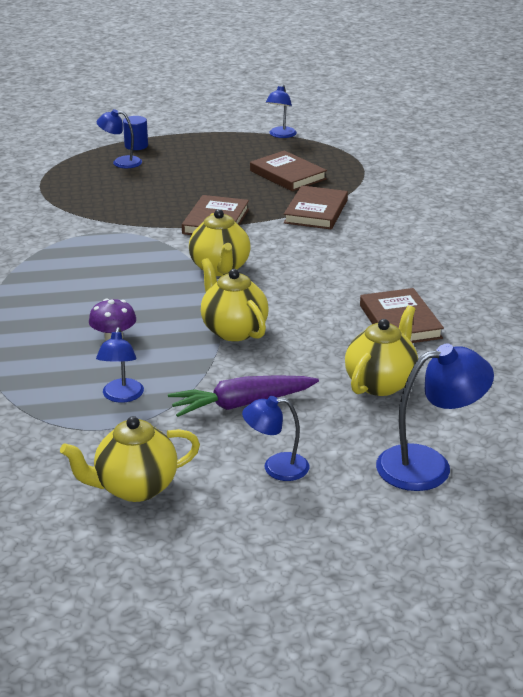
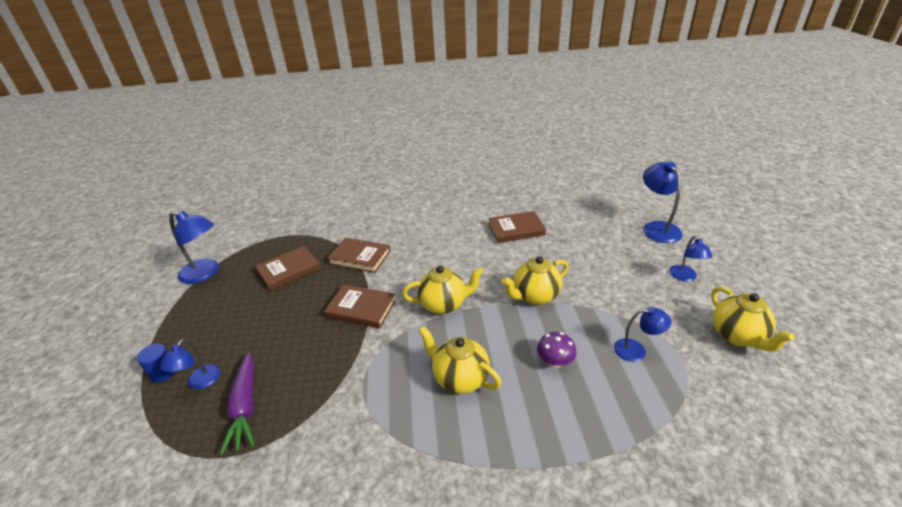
camera: 85 degrees left, 5 degrees up
(241, 404) = (625, 291): purple carrot -> purple carrot (245, 407)
(281, 135) = (205, 273): blue lamp -> blue lamp, size x1.63
(381, 383) = (585, 239): yellow teapot -> yellow teapot (460, 378)

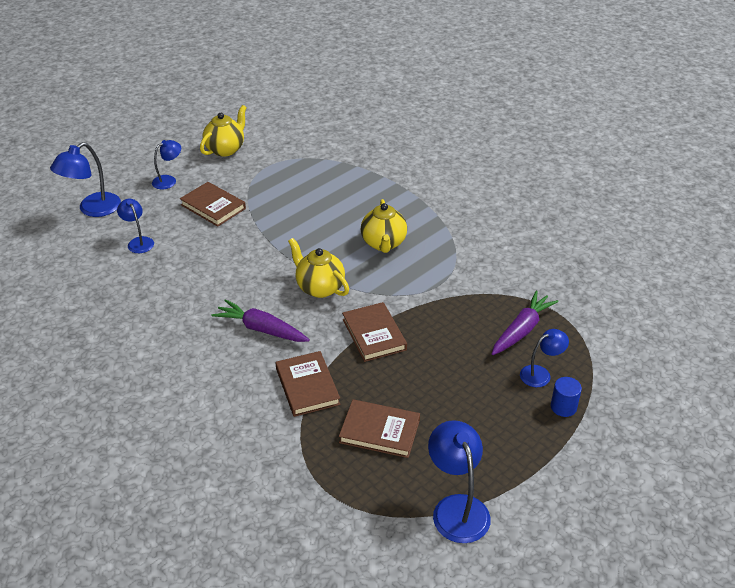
camera: 130 degrees left, 5 degrees up
(433, 258) = (261, 329): none -> purple carrot
(516, 229) = (160, 294): brown book -> brown book (213, 207)
(535, 296) = (261, 243): yellow teapot -> none
(555, 361) = (324, 210): purple mushroom -> none
(636, 350) = (279, 182): blue lamp -> blue lamp (138, 242)

